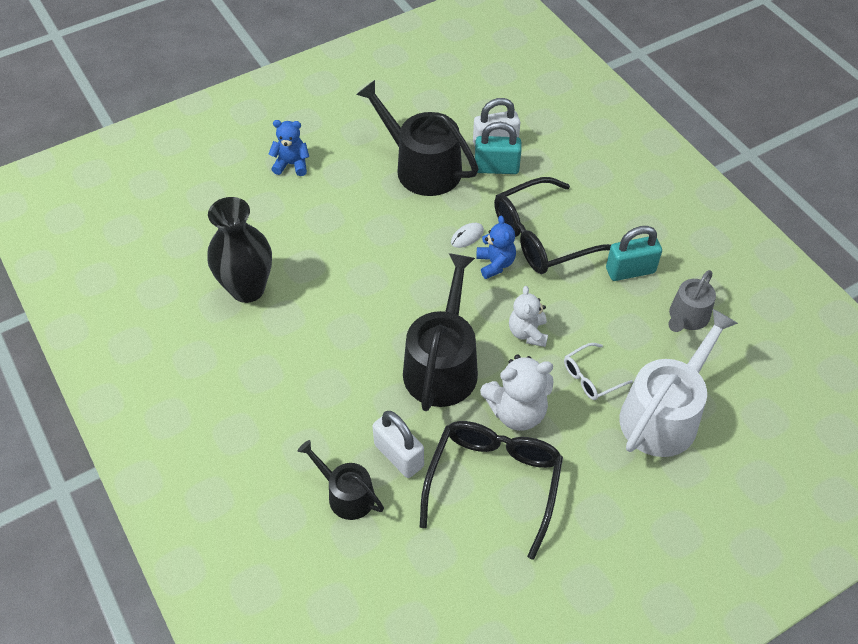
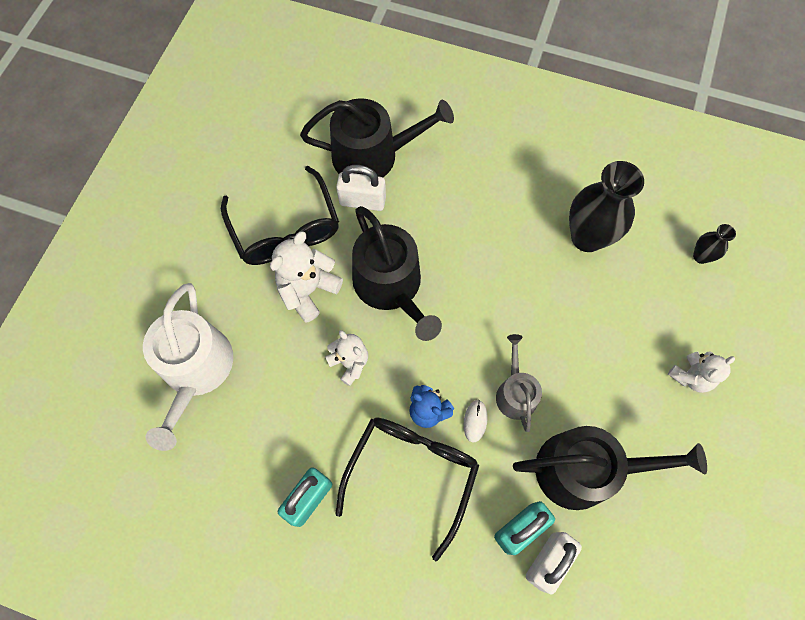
camera: 140 degrees right, 15 degrees up
(185, 219) = (701, 256): none -> black vase
(291, 164) = (691, 376): blue teddy bear -> white teddy bear
(346, 494) = (373, 155): black watering can -> black watering can, size x1.77
(591, 377) = (272, 360): white glasses -> none
(687, 317) = (228, 484): grey watering can -> grey watering can (515, 392)

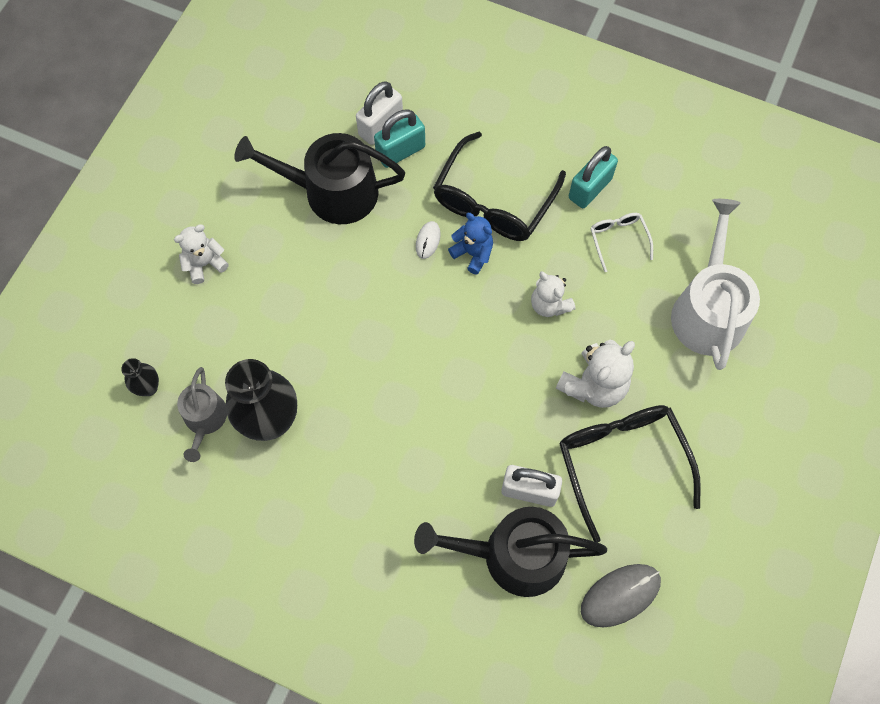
camera: 175 degrees left, 0 degrees up
(280, 439) = (618, 239): none -> white glasses
(290, 135) = (620, 595): none -> grey mouse
(391, 286) = (501, 382): black watering can -> none
(515, 392) = (384, 263): grey watering can -> grey watering can (205, 419)

